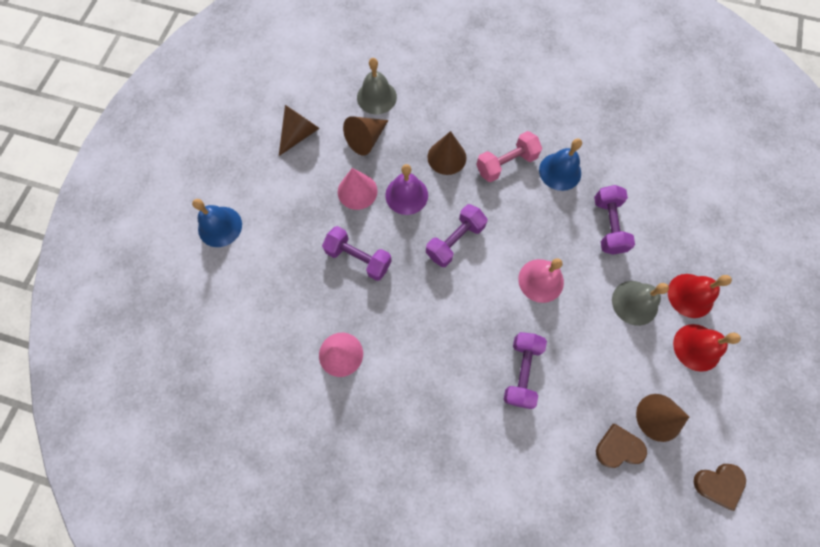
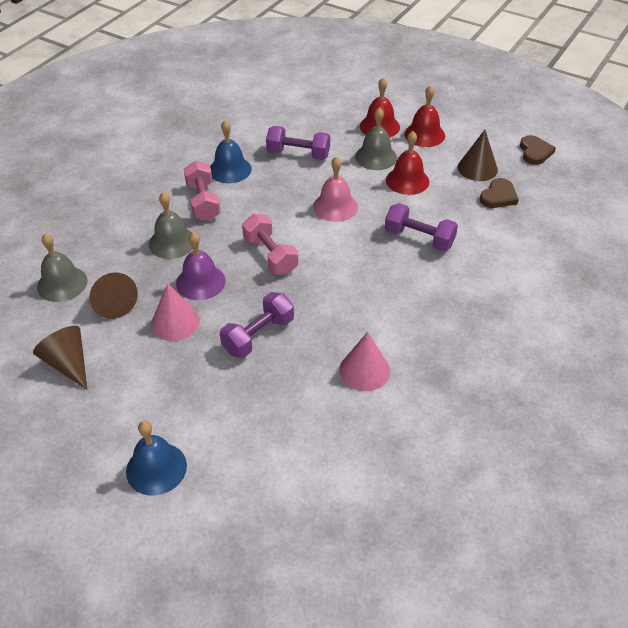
camera: 75 degrees left, 25 degrees down
(446, 157) = (172, 242): brown cone -> grey bell
(455, 241) = (270, 256): purple dumbbell -> pink dumbbell
(607, 343) = (407, 180): none -> red bell
(618, 447) = (498, 196): brown heart -> brown heart turned 150 degrees counterclockwise

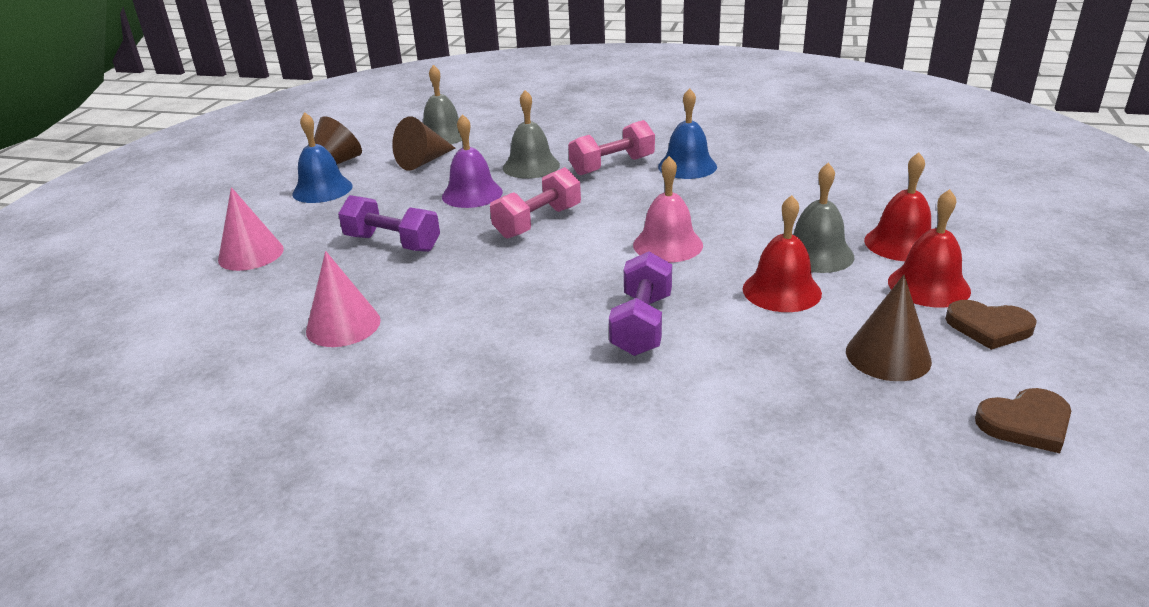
camera: 75 degrees right, 15 degrees down
(156, 468) = (196, 231): blue bell -> blue bell (322, 189)
(175, 322) = (403, 195): pink cone -> pink cone (251, 254)
(298, 154) = (761, 198): purple dumbbell -> none
(498, 196) = (824, 392): brown heart -> brown heart (989, 327)

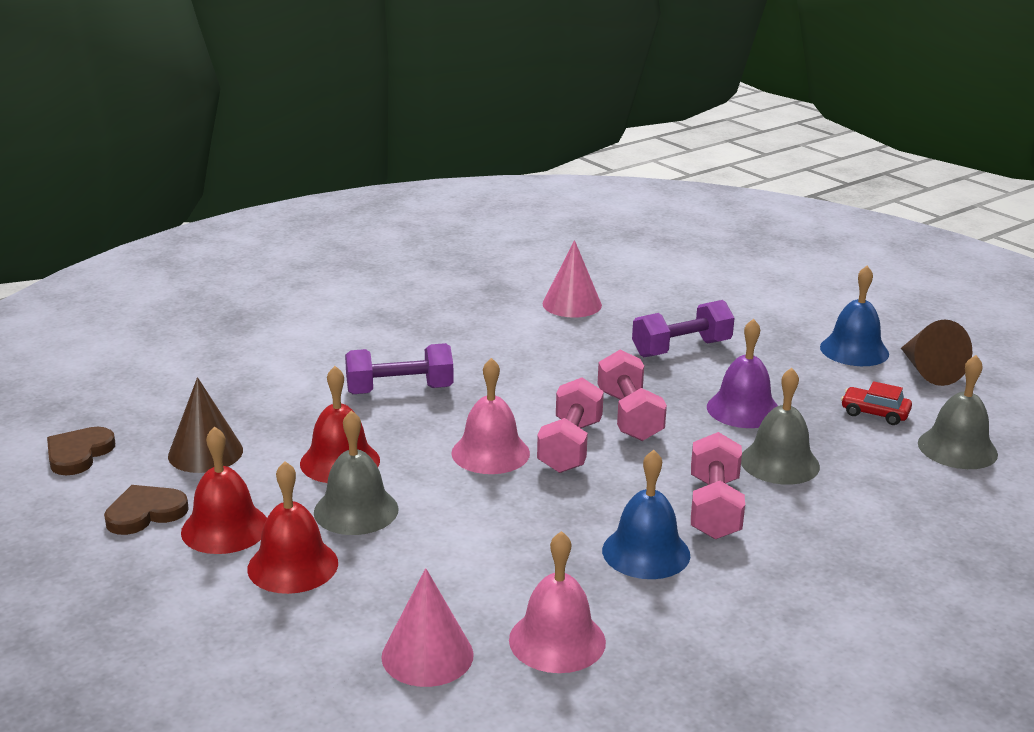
camera: 125 degrees right, 5 degrees down
(251, 254) = (740, 299): pink cone -> pink cone (427, 655)
(424, 161) = (874, 413): brown cone -> red car
(613, 224) = (570, 446): none -> pink dumbbell
(642, 324) = (399, 390): purple dumbbell -> purple dumbbell turned 60 degrees counterclockwise
(796, 159) = (557, 640): none -> pink bell

